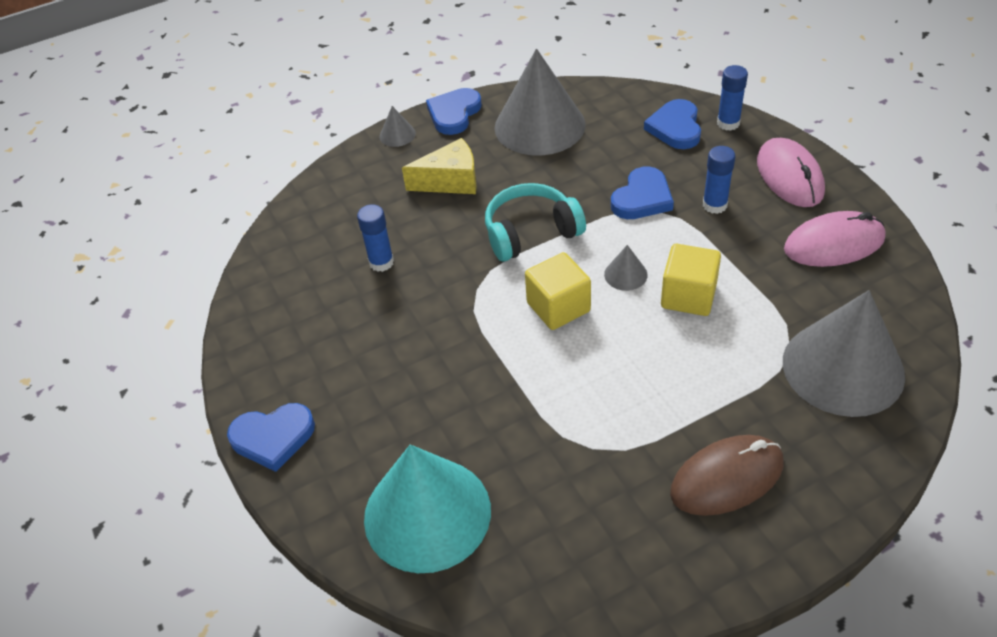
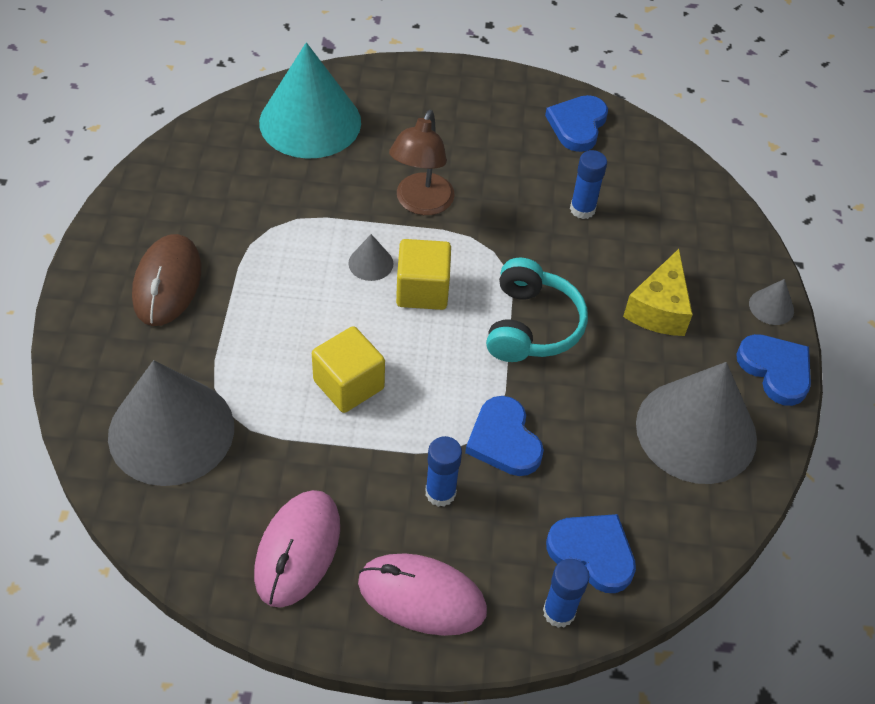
camera: 115 degrees right, 5 degrees up
(273, 437) = (450, 79): blue heart -> blue heart (577, 125)
(464, 362) = (421, 203): none -> brown lamp
(625, 274) = (416, 358): grey cone -> grey cone (370, 263)

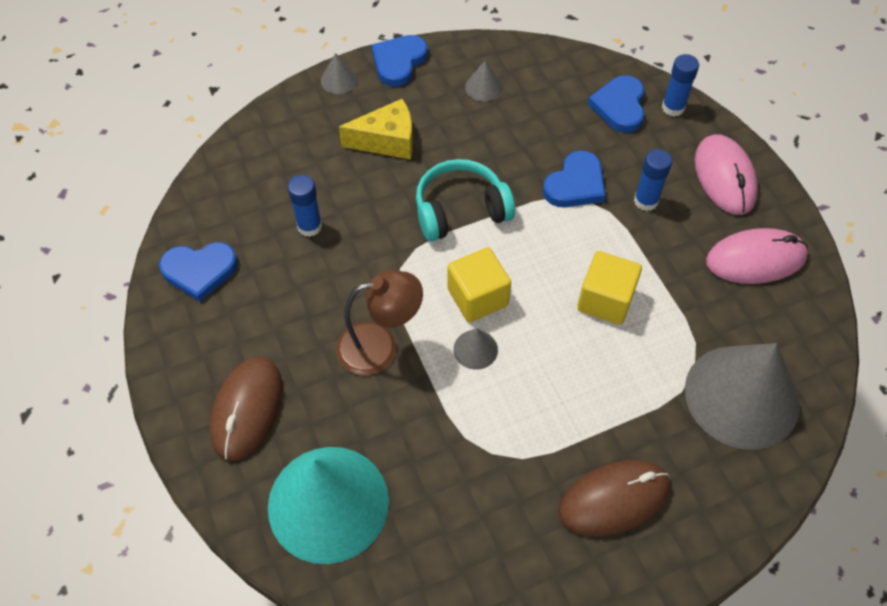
camera: 115 degrees left, 5 degrees up
(423, 108) = (247, 409): none -> brown mouse
(696, 430) = (483, 87): grey cone -> grey cone, size x0.40

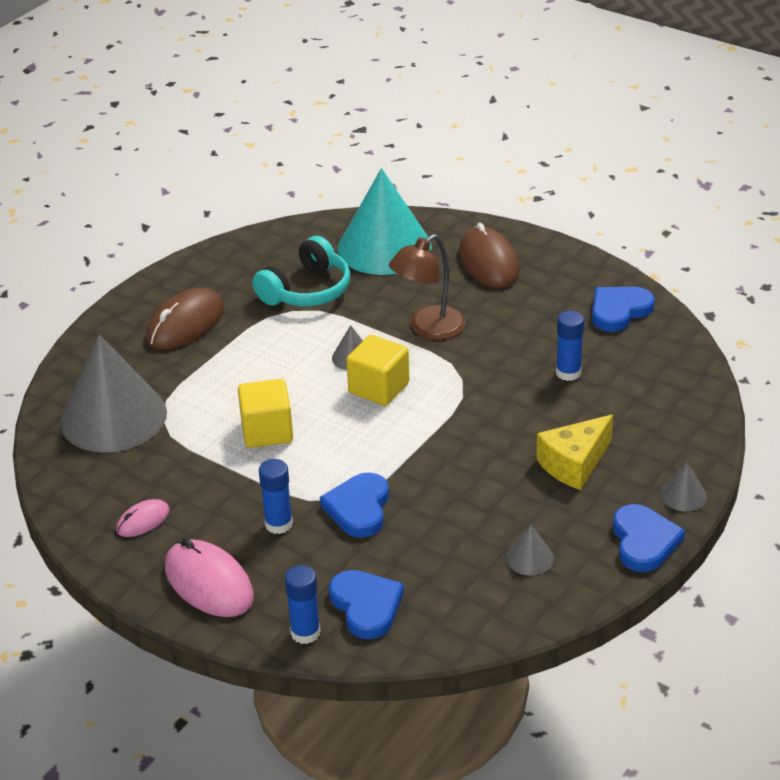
camera: 150 degrees right, 20 degrees down
(460, 210) = (449, 440): turquoise headphones -> turquoise headphones (306, 290)
(755, 259) = (143, 521): pink mouse -> pink mouse, size x0.53

